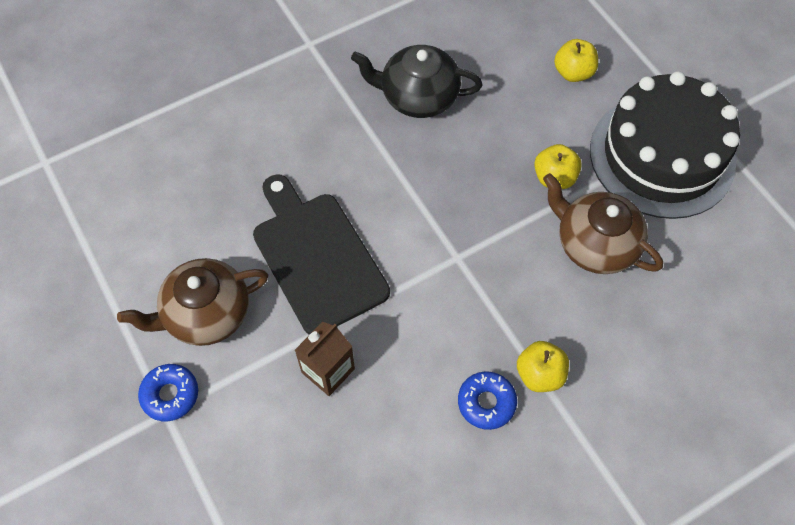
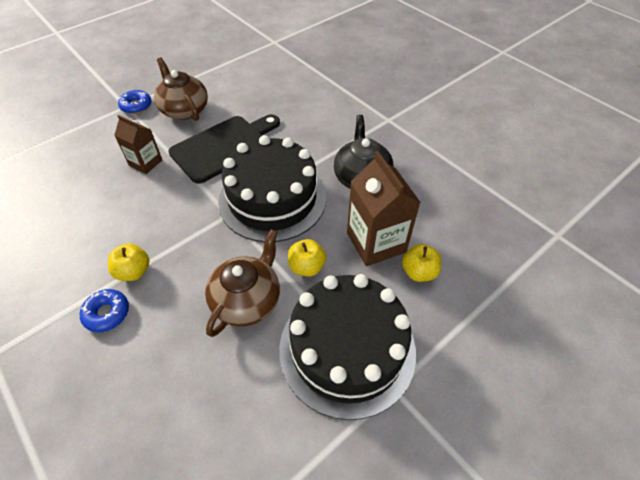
camera: 80 degrees right, 10 degrees down
(438, 203) = (272, 199): none -> black cake
(486, 402) = (115, 242): blue donut -> blue donut (107, 313)
(527, 103) = (376, 242): none -> brown carton

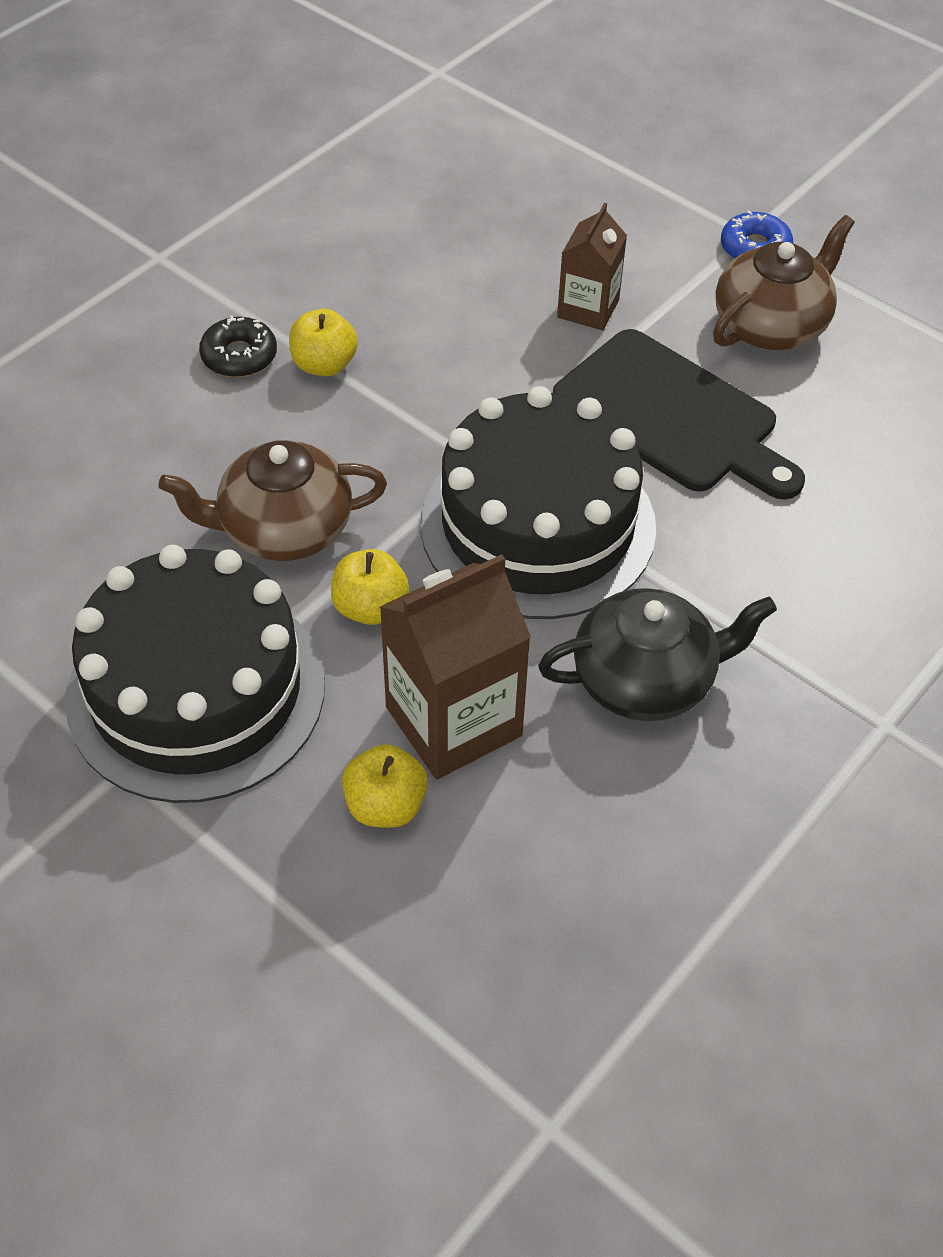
camera: 80 degrees right, 0 degrees up
(107, 313) = (239, 356): blue donut -> black donut
(247, 300) = (284, 529): brown teapot -> brown teapot turned 150 degrees clockwise

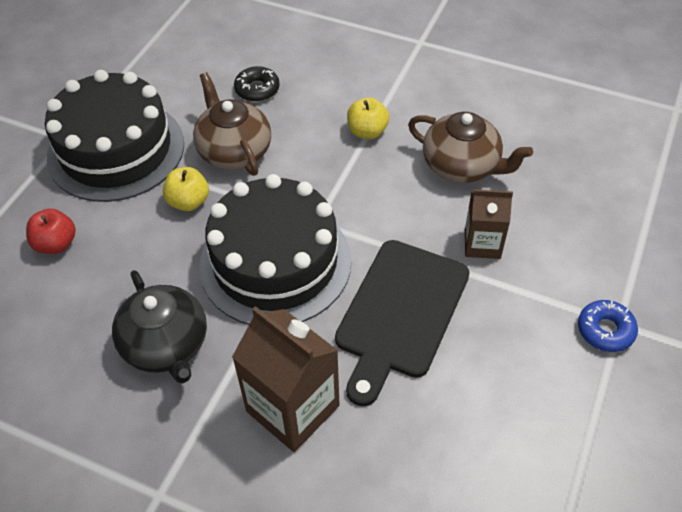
camera: 75 degrees right, 0 degrees up
(239, 356) = (357, 96): black donut -> black donut (257, 89)
(385, 805) = (56, 244): yellow apple -> red apple
(453, 721) = (117, 259): brown carton -> brown carton (293, 408)
(771, 325) = (523, 356): brown teapot -> brown teapot (462, 166)

